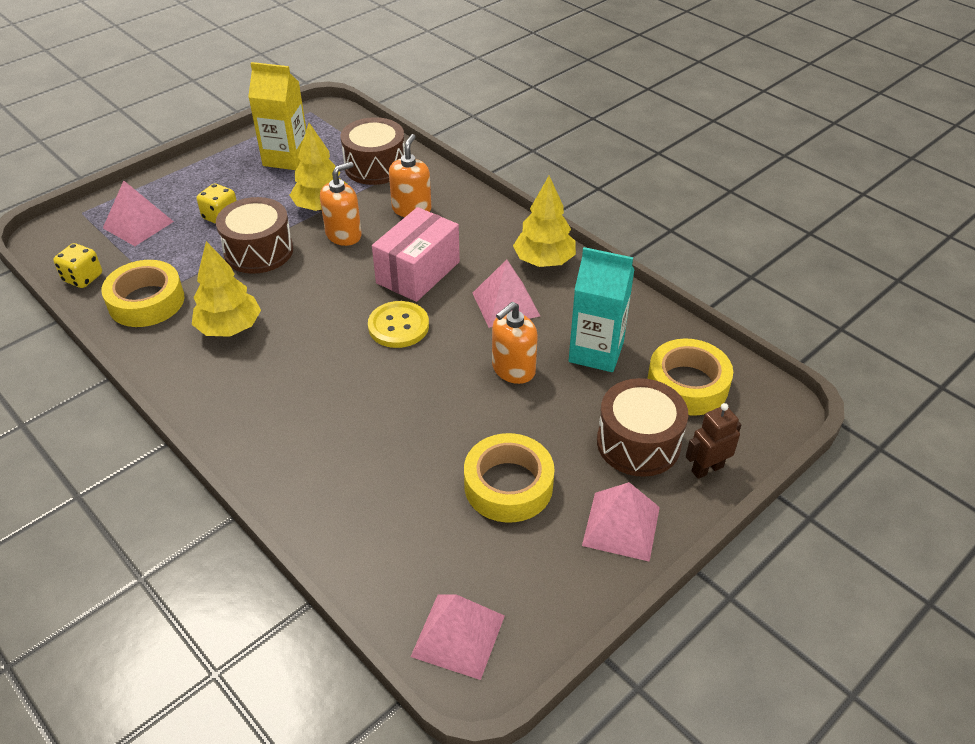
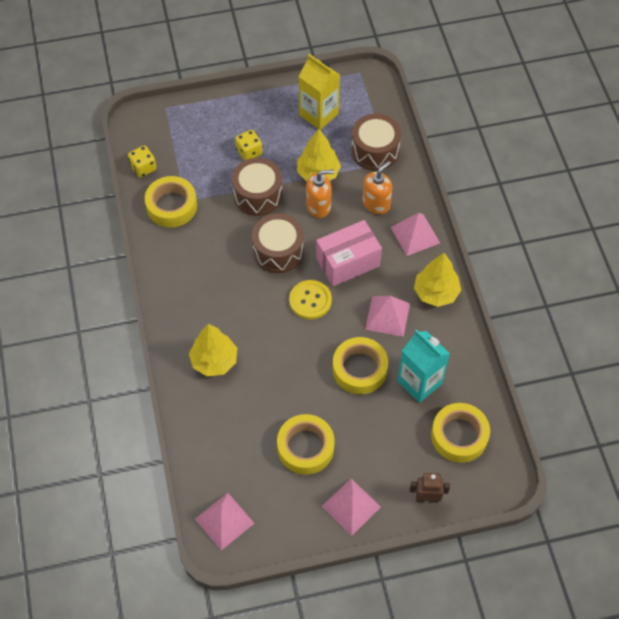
camera: 30 degrees right, 15 degrees up
(138, 224) = (195, 135): pink pyramid -> pink pyramid (415, 235)
(229, 328) = (210, 252): yellow tree -> yellow tree (214, 361)
(513, 369) = (359, 369): orange soap dispenser -> yellow tape
(638, 443) = (399, 460): brown drum -> brown drum (278, 251)

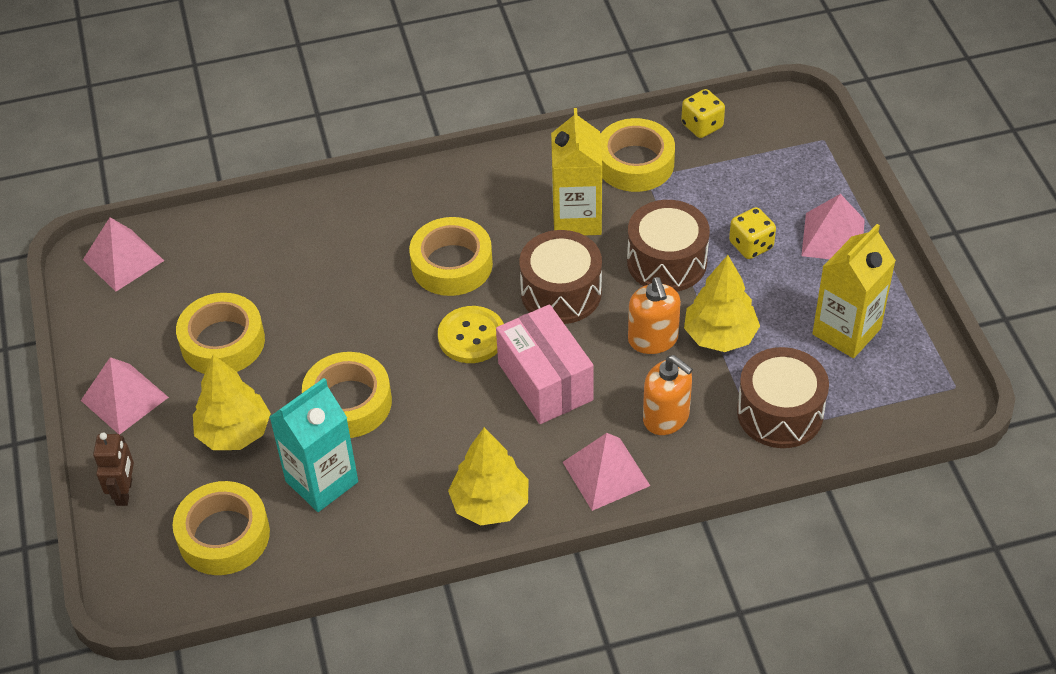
camera: 90 degrees right, 10 degrees down
(214, 361) = (368, 231): yellow tree -> yellow tree (234, 433)
(216, 240) = (577, 218): none -> yellow carton
(249, 311) = (452, 264): none -> yellow tape
(387, 316) = (444, 437): pink pyramid -> pink pyramid (833, 237)

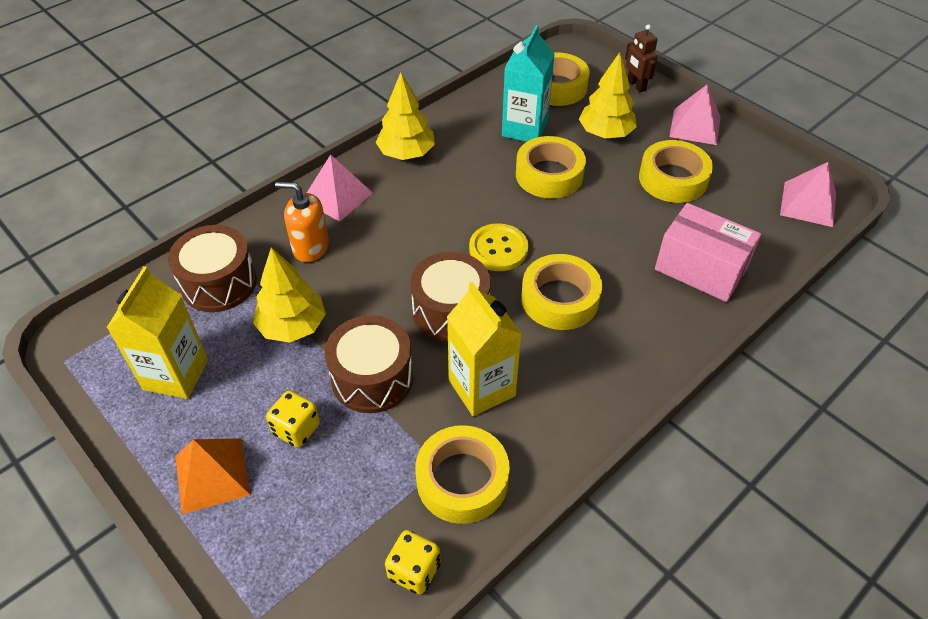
camera: 150 degrees right, 0 degrees up
(545, 381) = (418, 238): pink box -> pink box (700, 269)
(653, 339) = (350, 301): orange soap dispenser -> none
(833, 237) = (212, 475): pink pyramid -> orange pyramid

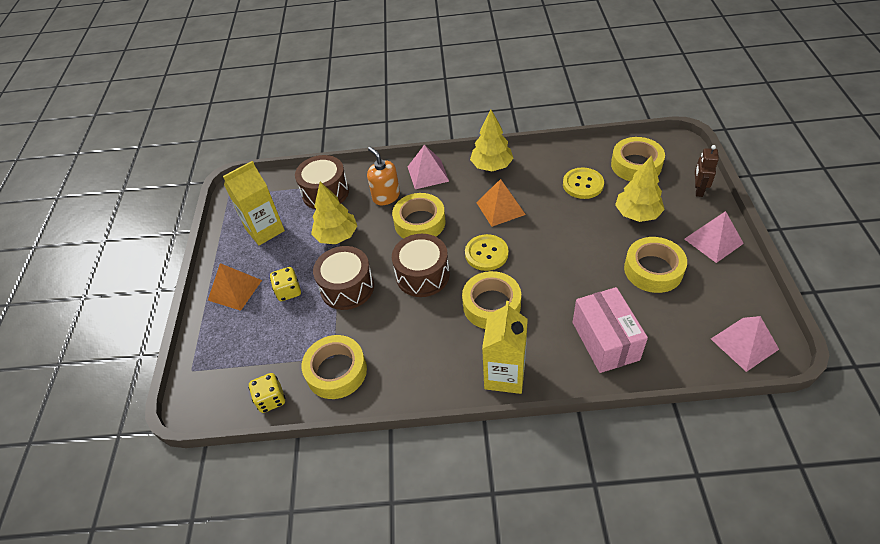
camera: 45 degrees right, 0 degrees up
(463, 194) = (500, 208): none -> orange pyramid
(482, 388) = (395, 329): yellow carton -> yellow carton (504, 375)
(524, 129) = (583, 184): turquoise carton -> yellow button
(549, 175) = (567, 223): yellow tape -> yellow tape (420, 222)

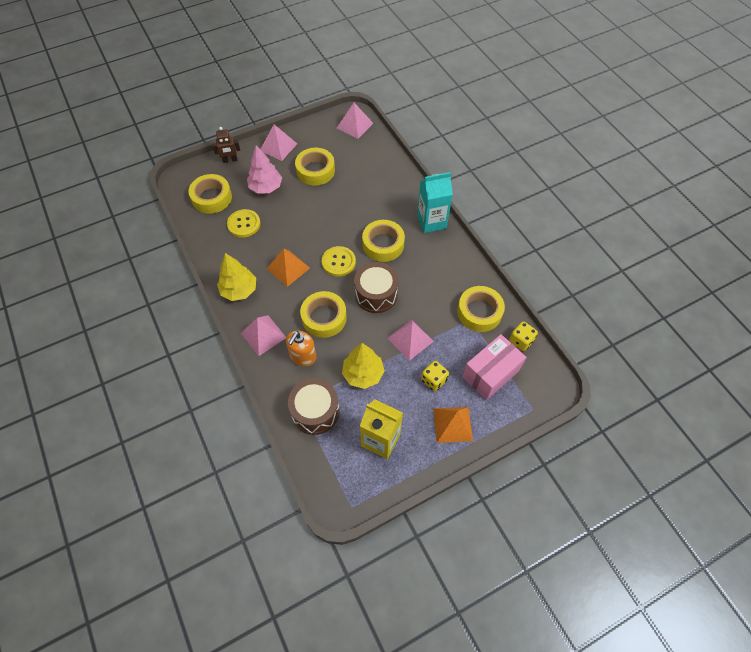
camera: 120 degrees left, 10 degrees up
(347, 287) = (410, 339): brown drum -> pink pyramid
(504, 375) = (431, 221): yellow carton -> turquoise carton
(605, 341) = (382, 182): pink box -> pink box (490, 373)
(637, 214) = (266, 187): yellow tree -> pink tree

